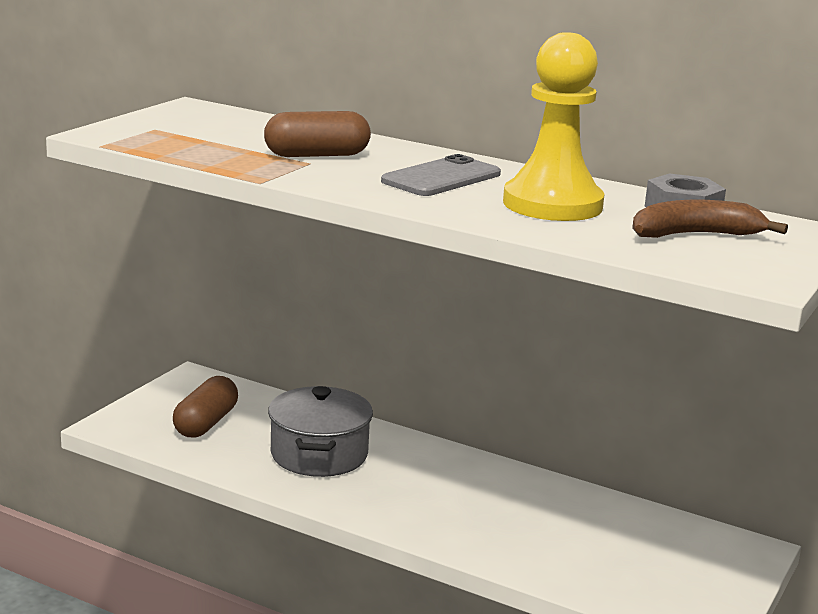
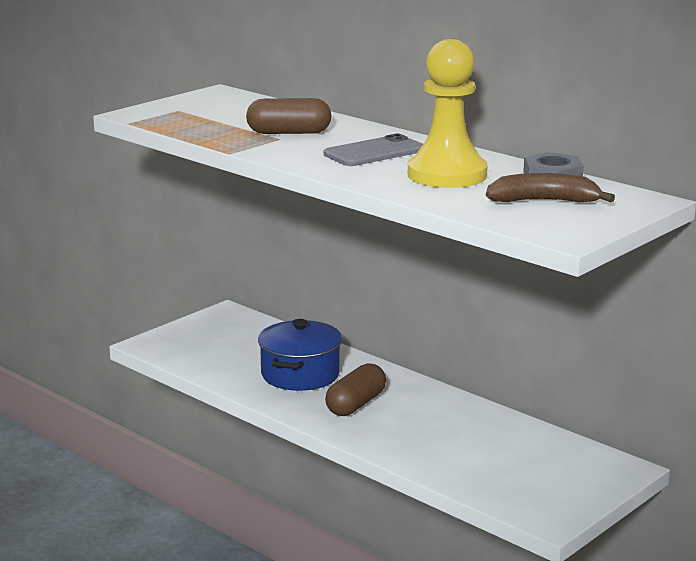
camera: 15 degrees right, 0 degrees up
(206, 423) = (221, 346): brown capsule -> brown capsule (356, 404)
(319, 454) = (300, 374): grey pot -> blue pot

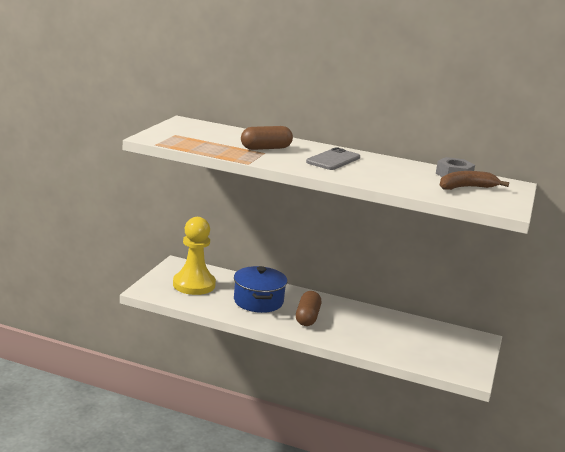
camera: 25 degrees left, 0 degrees up
(447, 175) = (393, 173): yellow pawn -> yellow pawn (194, 285)

